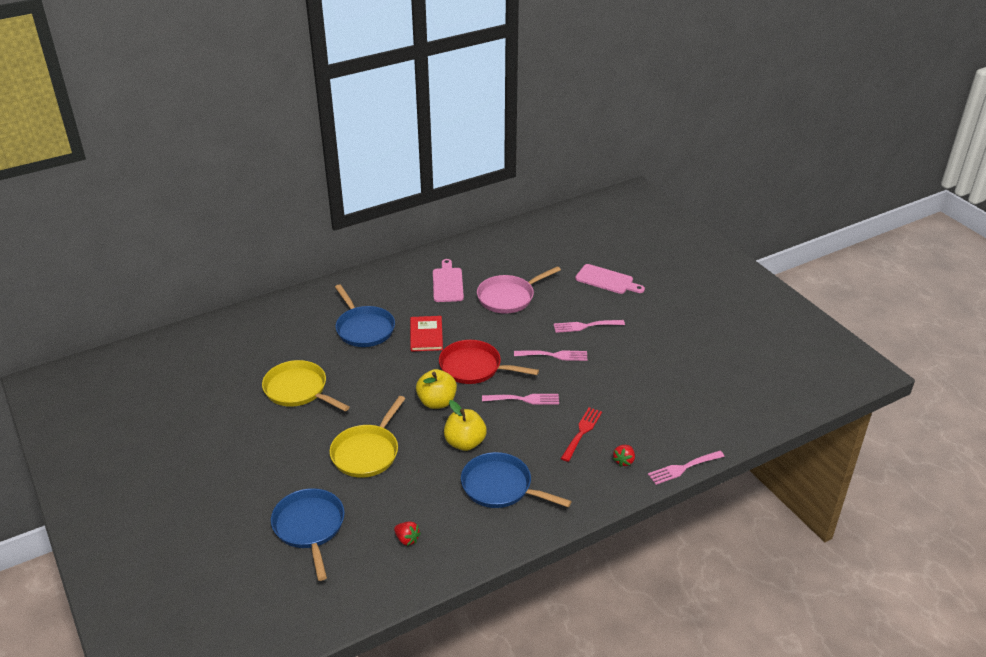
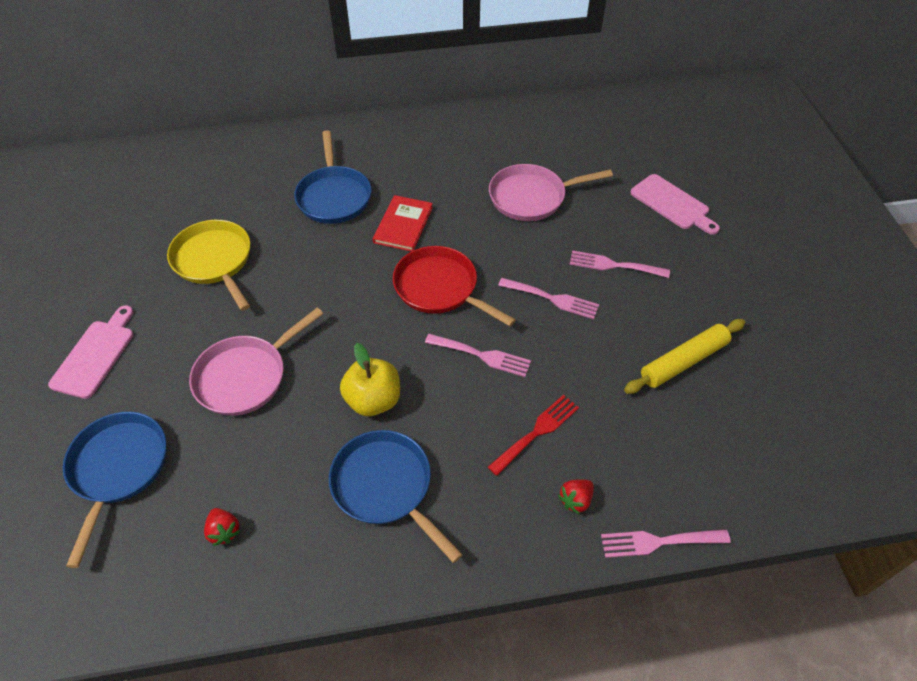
camera: 20 degrees right, 15 degrees up
(367, 452) = (246, 376): yellow pan -> pink pan
(437, 402) = (368, 326): yellow apple -> none
(447, 283) = (464, 159): pink cutting board -> pink cutting board (95, 355)
(655, 370) = (683, 361): none -> yellow rolling pin

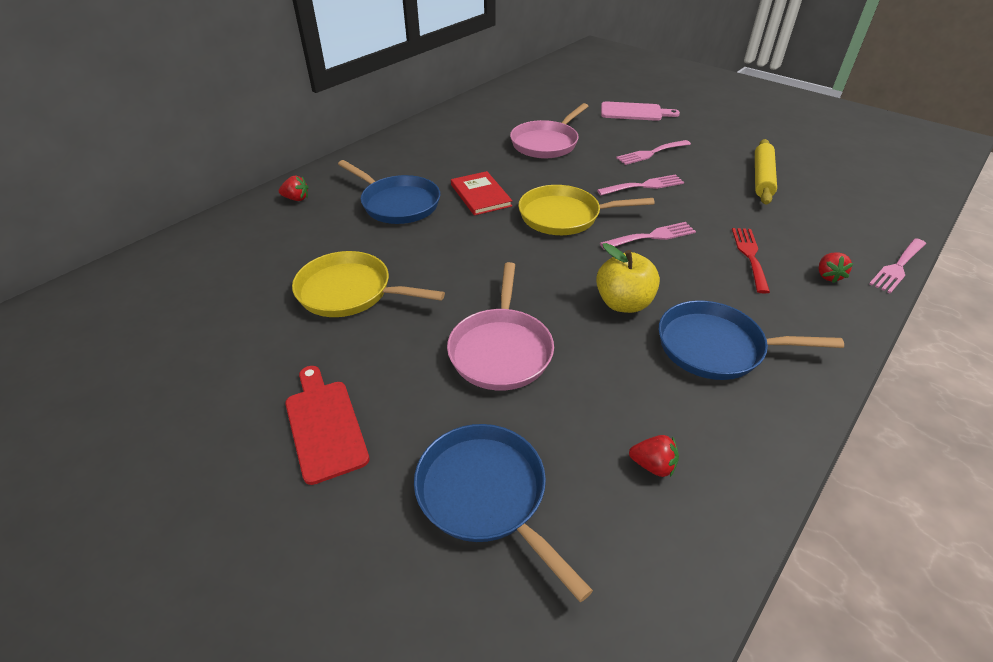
camera: 40 degrees left, 10 degrees down
(95, 355) = (325, 425): pink cutting board -> red cutting board
(273, 149) = (296, 199): none -> red strawberry
(440, 288) = (564, 216): red pan -> yellow pan

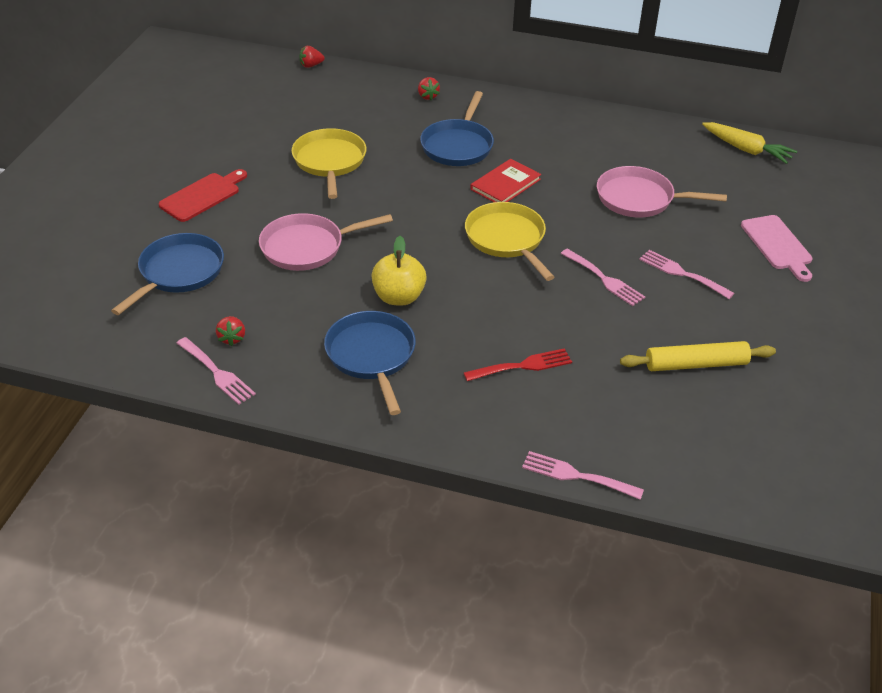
camera: 65 degrees right, 0 degrees up
(515, 91) = (746, 149): none -> yellow carrot
(652, 236) = (512, 298): pink fork -> pink fork (217, 373)
(828, 276) = (524, 422): red strawberry -> red strawberry (311, 65)

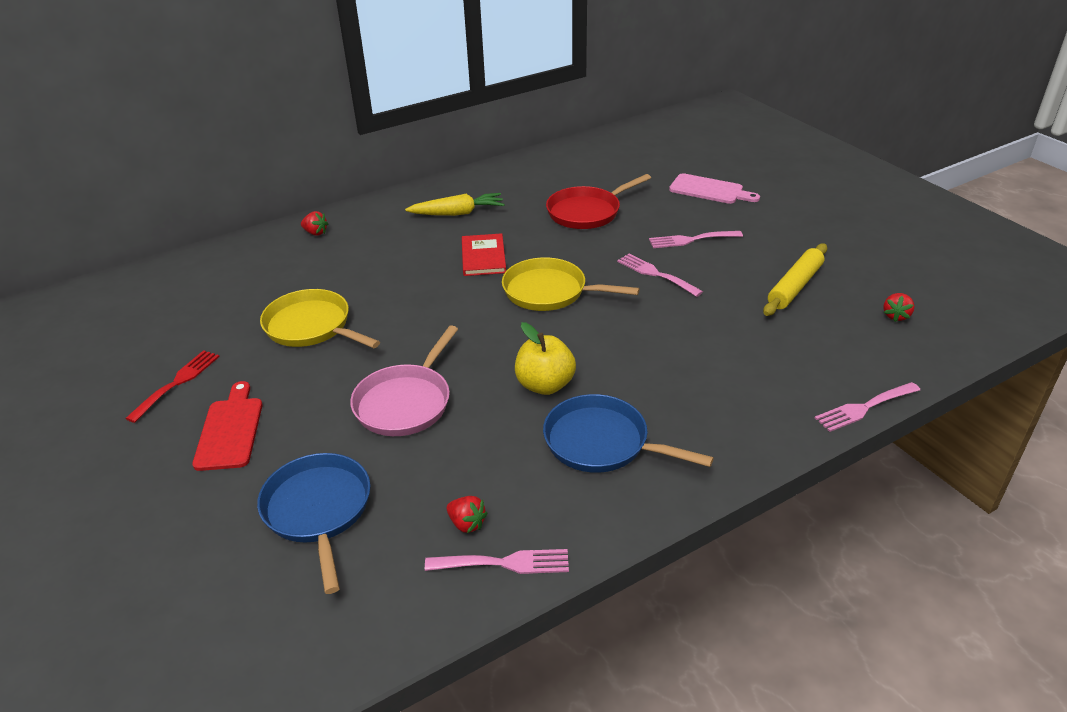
camera: 45 degrees left, 5 degrees down
(311, 65) = (164, 266): red strawberry -> red strawberry (895, 316)
(458, 145) = (401, 252): blue pan -> none
(522, 366) = (709, 365): red fork -> red fork (177, 382)
(604, 279) = (655, 274): pink fork -> pink fork turned 135 degrees counterclockwise
(639, 199) = (587, 212): pink pan -> red pan
(746, 149) = (596, 148): yellow carrot -> yellow carrot (457, 213)

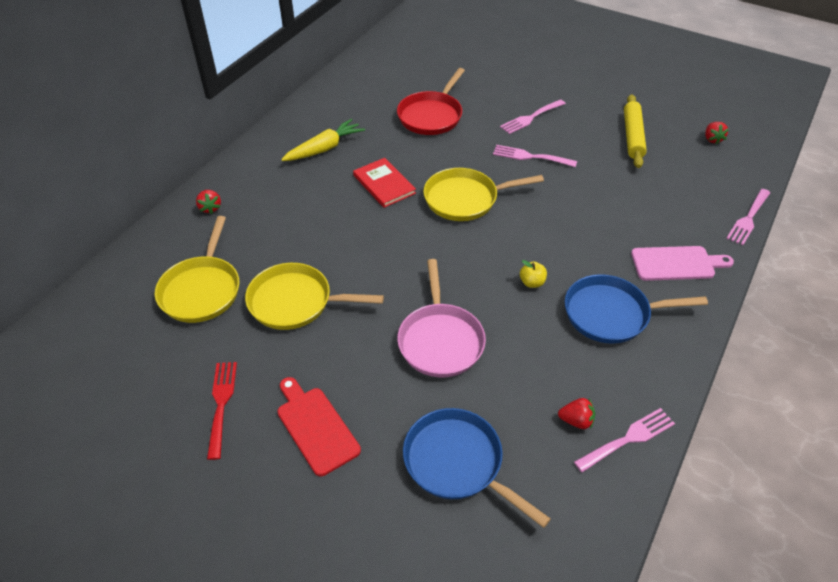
camera: 30 degrees left, 10 degrees up
(248, 292) = (201, 290): none -> yellow pan
(315, 233) = (210, 208): red strawberry -> red strawberry turned 75 degrees clockwise
(545, 385) = (532, 282): yellow apple -> yellow apple, size x0.53
(709, 190) = (507, 68): pink cutting board -> pink cutting board (676, 264)

